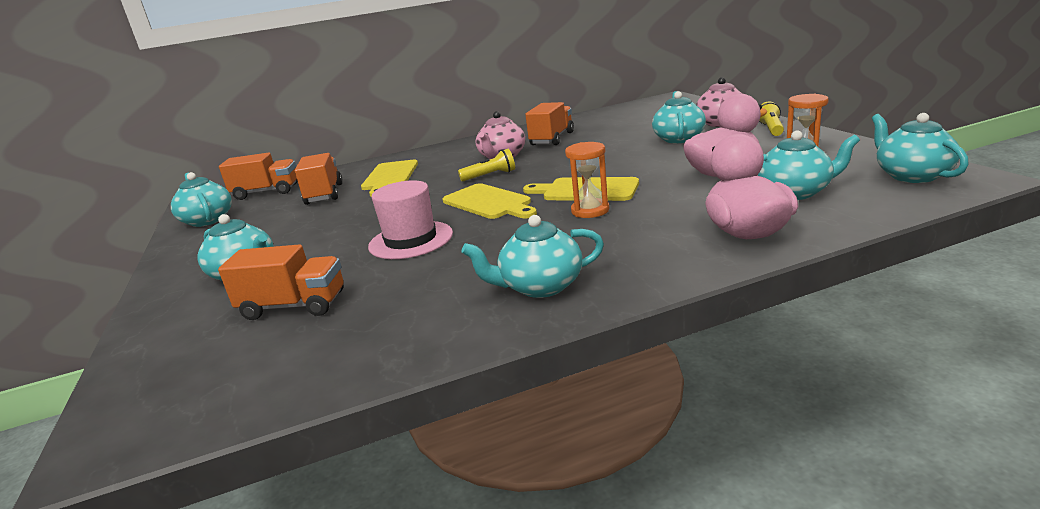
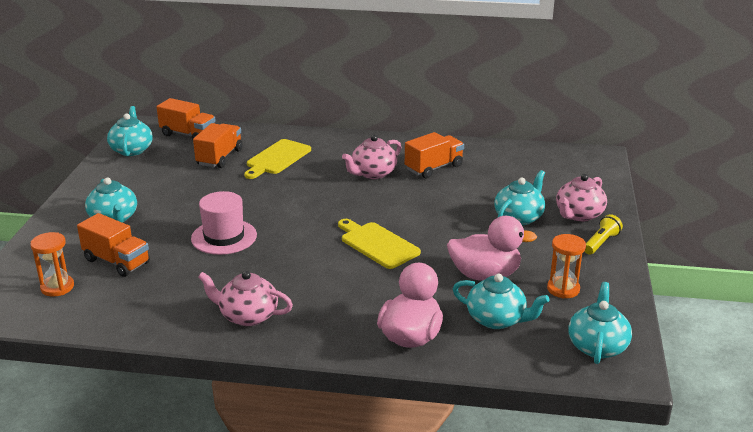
camera: 25 degrees right, 5 degrees up
(489, 203) = (305, 224): yellow cutting board -> none
(490, 176) = (339, 193): yellow flashlight -> none
(540, 286) = (247, 316): turquoise teapot -> pink teapot
(590, 210) = (353, 266): orange hourglass -> orange hourglass (57, 287)

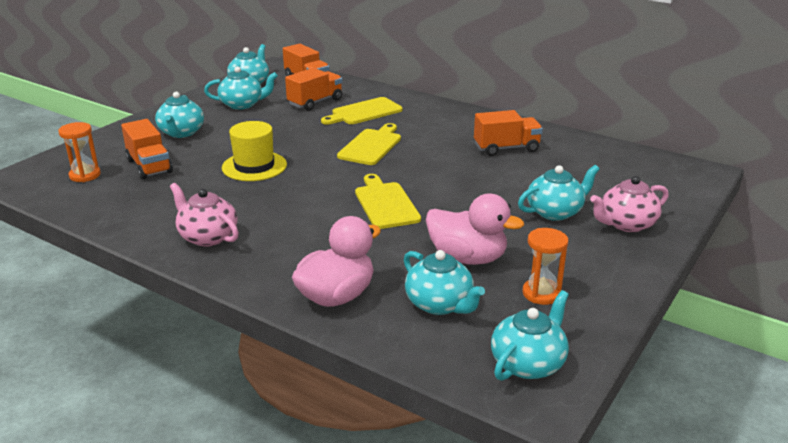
camera: 25 degrees right, 0 degrees up
(147, 175) = (242, 104): none -> turquoise teapot
(224, 237) = (254, 166): pink hat -> yellow hat
(315, 191) = (371, 146): none -> yellow cutting board
(373, 173) = (441, 141): pink teapot -> none
(601, 243) = (628, 257): yellow flashlight -> none

